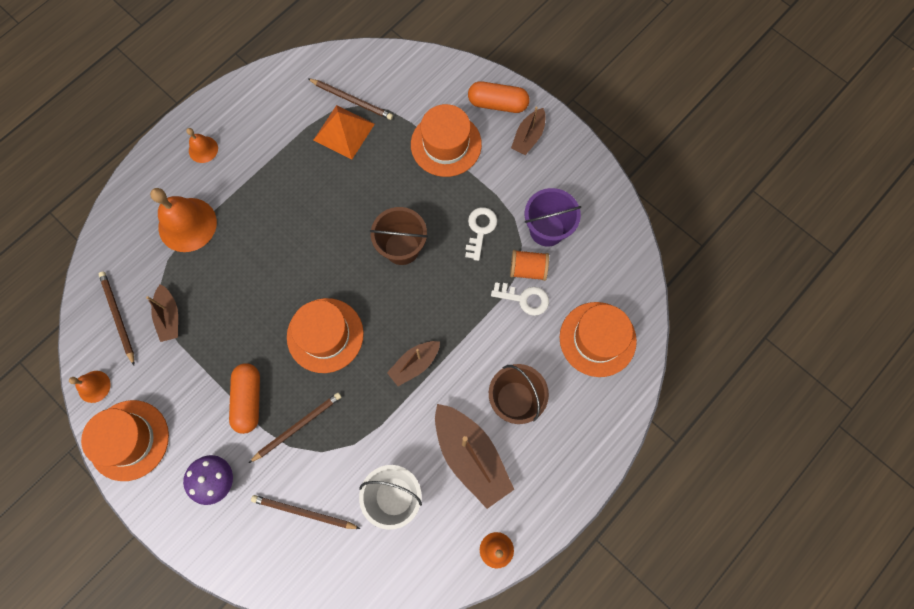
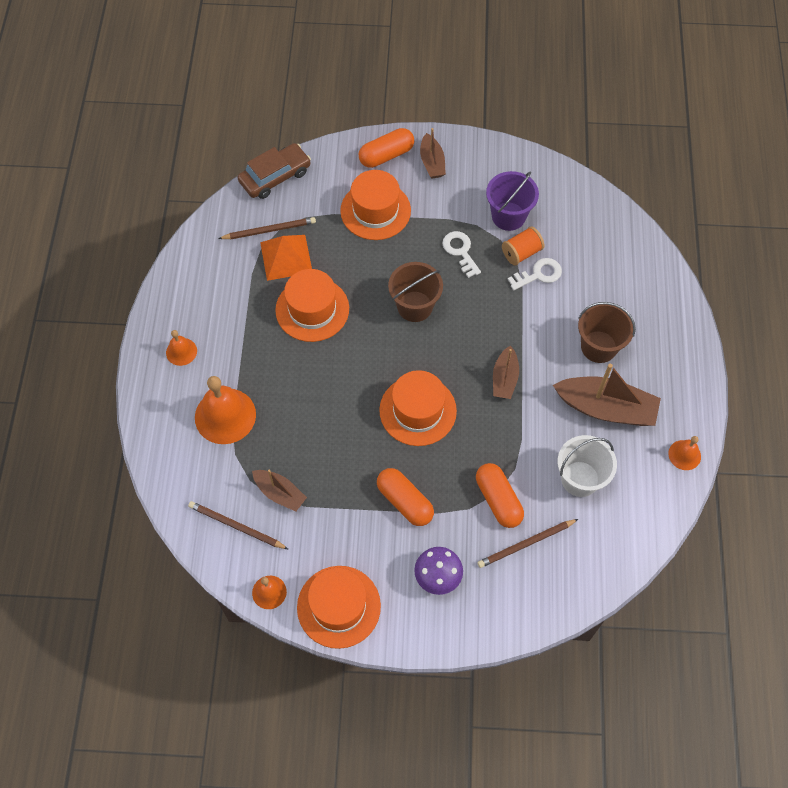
camera: 40 degrees left, 10 degrees down
(298, 426) = (461, 489): brown pencil -> none
(317, 458) = (498, 500): none -> orange capsule
(396, 59) = (275, 177): none -> brown car
(597, 339) = (615, 263): orange hat -> orange hat (312, 309)

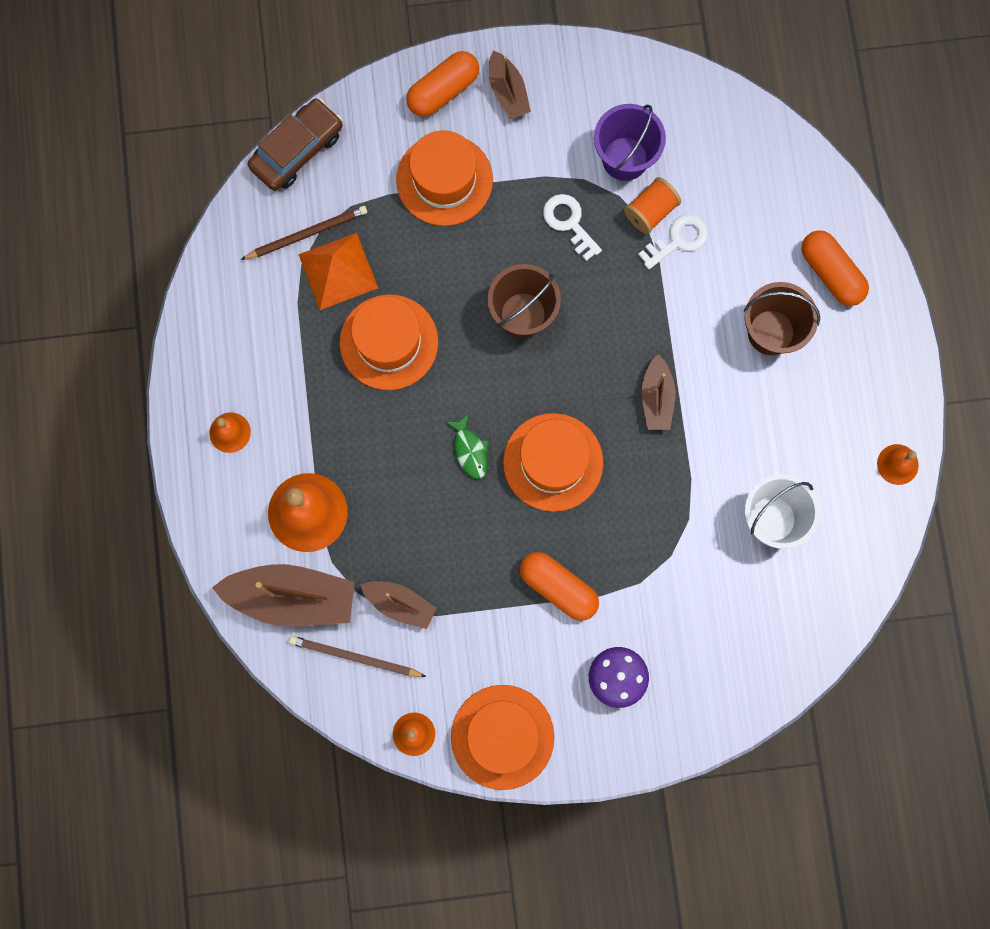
camera: 10 degrees left, 15 degrees up
(356, 392) = (470, 450): none -> green fish
(498, 500) = (674, 565): orange capsule -> orange capsule (831, 273)
(526, 544) = (717, 617): brown pencil -> none
(606, 408) = (791, 417): brown boat -> brown boat (292, 598)

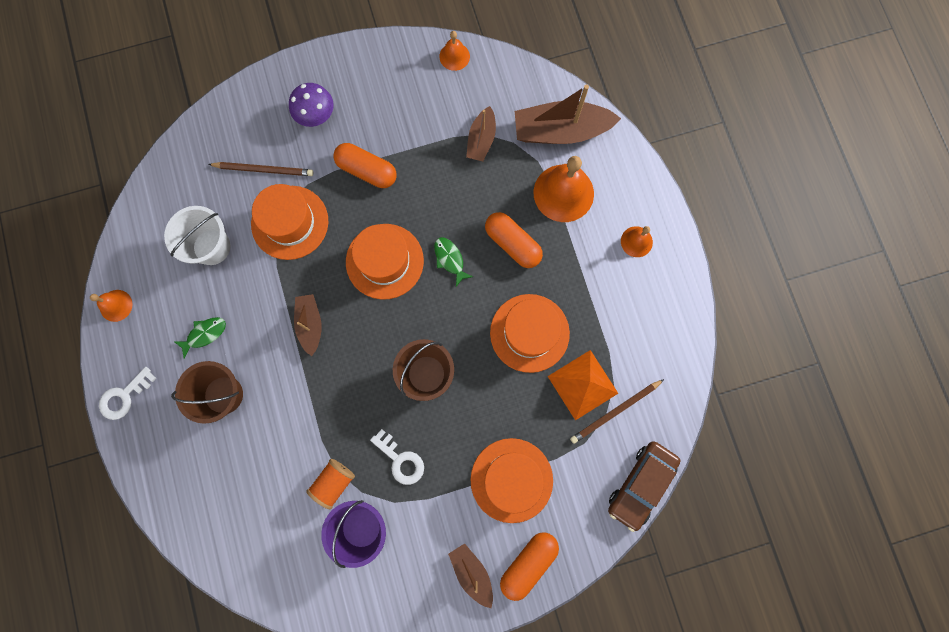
camera: 170 degrees right, 0 degrees up
(354, 657) = (506, 99): brown pencil -> brown pencil (264, 170)
(400, 604) = (481, 140): brown boat -> brown boat turned 90 degrees counterclockwise
(502, 737) = (391, 64): orange hat -> orange hat (290, 222)
(678, 240) = (307, 461): white key -> white key (124, 396)
(788, 409) = (204, 334): none -> green fish
(831, 273) = (177, 454): orange capsule -> orange capsule (512, 244)

